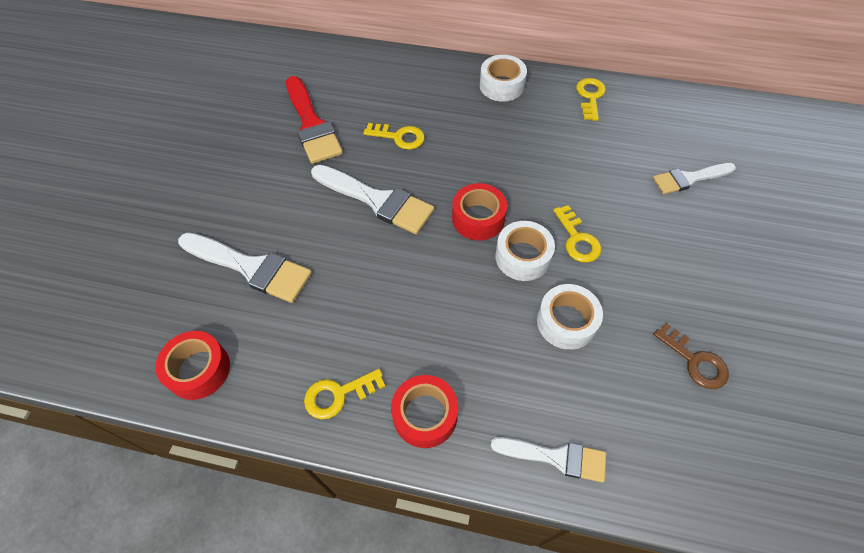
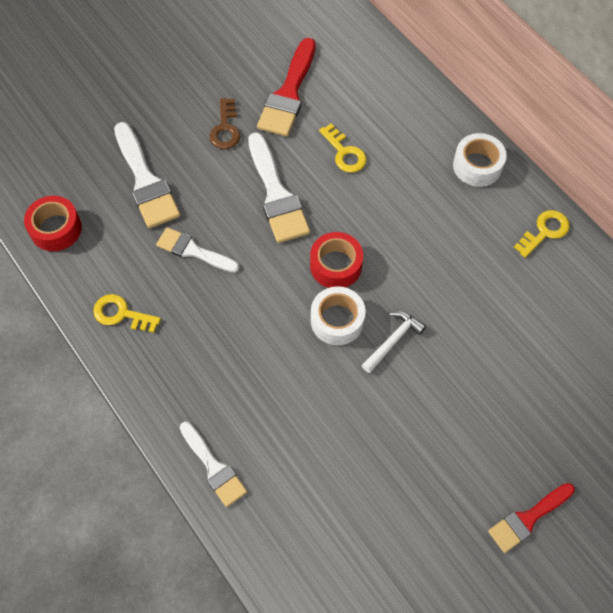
camera: 40 degrees right, 5 degrees up
(425, 415) = (160, 371): red tape -> none
(566, 322) = (316, 391): white tape -> none
(577, 239) = (393, 340): yellow key -> white hammer
(689, 178) = (545, 365): white brush -> white brush (193, 251)
(695, 361) = (378, 494): brown key -> brown key (225, 129)
(801, 288) = (528, 518): none -> red brush

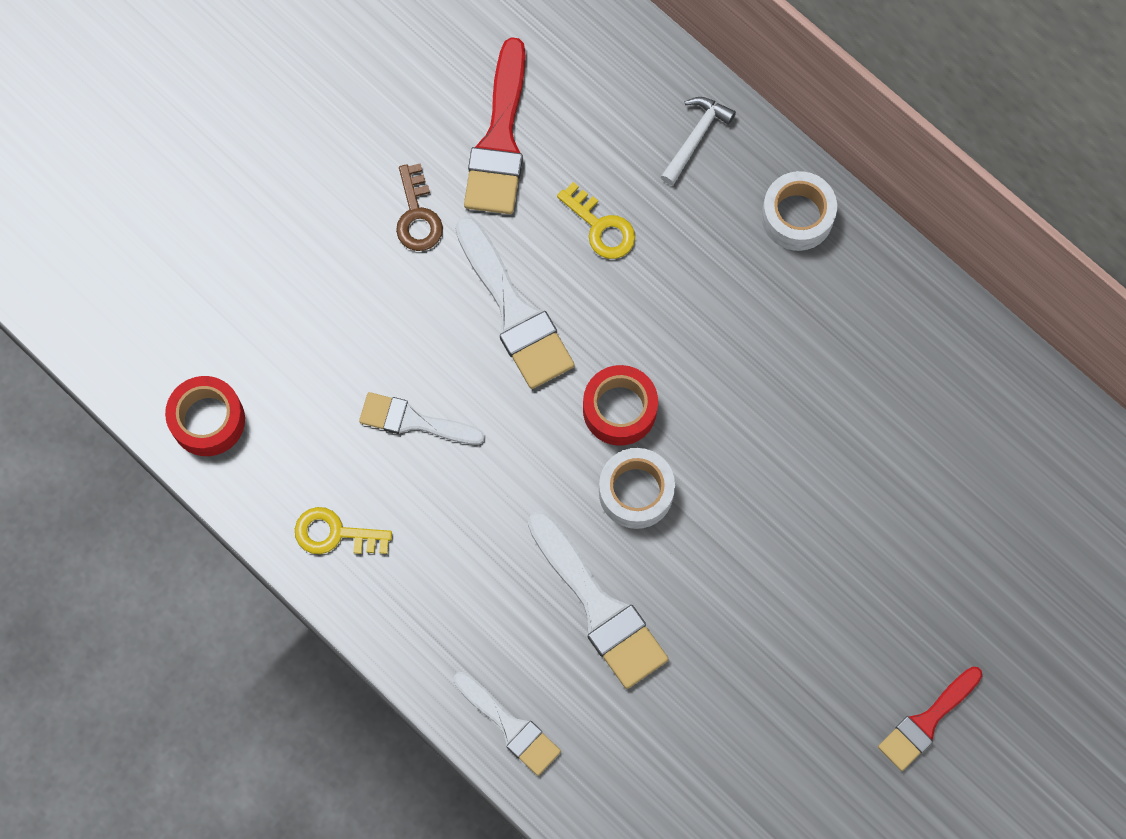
camera: 10 degrees left, 10 degrees up
(145, 181) = (319, 322): white brush -> white brush (599, 607)
(393, 340) = (717, 507): white hammer -> white hammer (696, 137)
(545, 231) = (905, 307): yellow key -> none

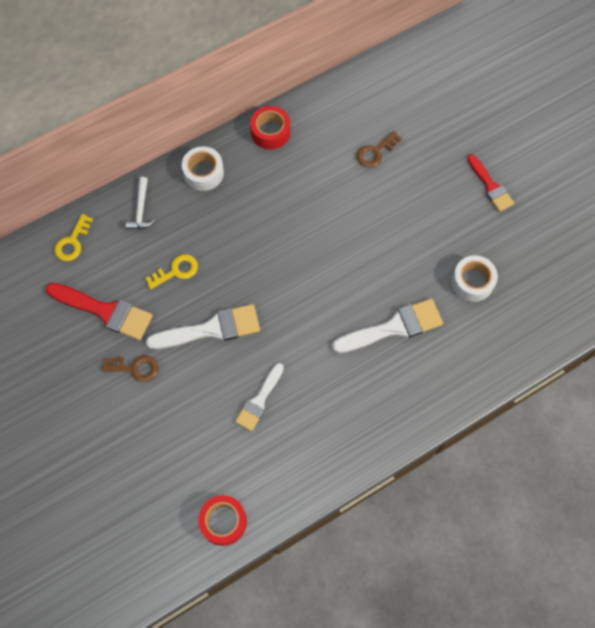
camera: 75 degrees left, 5 degrees down
(335, 534) = (314, 461): yellow key -> yellow key (72, 242)
(510, 726) = (449, 391): white brush -> none
(619, 409) = (285, 288): red tape -> red tape (270, 132)
(636, 492) = (334, 292): white tape -> white tape (472, 282)
(696, 137) = (141, 209): white hammer -> white hammer turned 135 degrees counterclockwise
(932, 498) = (375, 152): none -> brown key

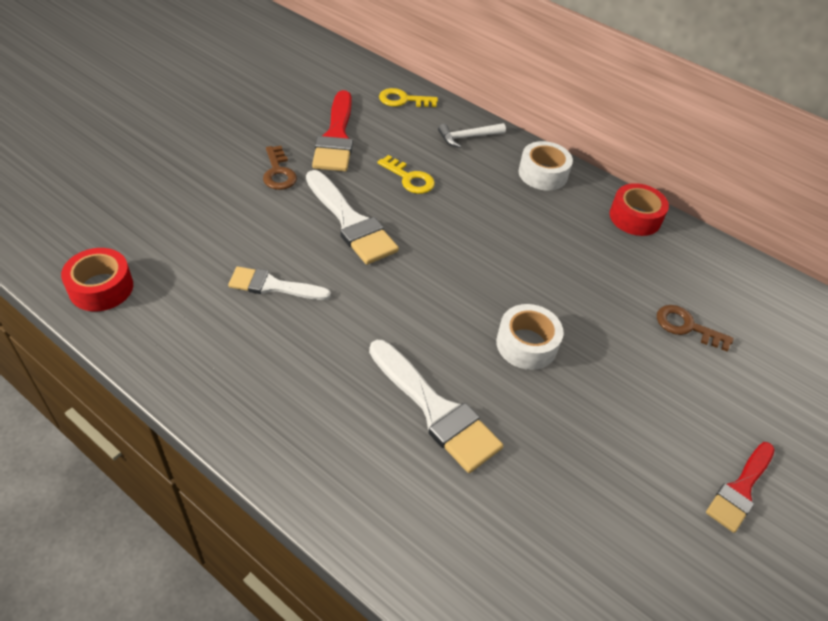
camera: 65 degrees right, 20 degrees down
(472, 282) = (562, 502): white tape -> white tape (526, 344)

